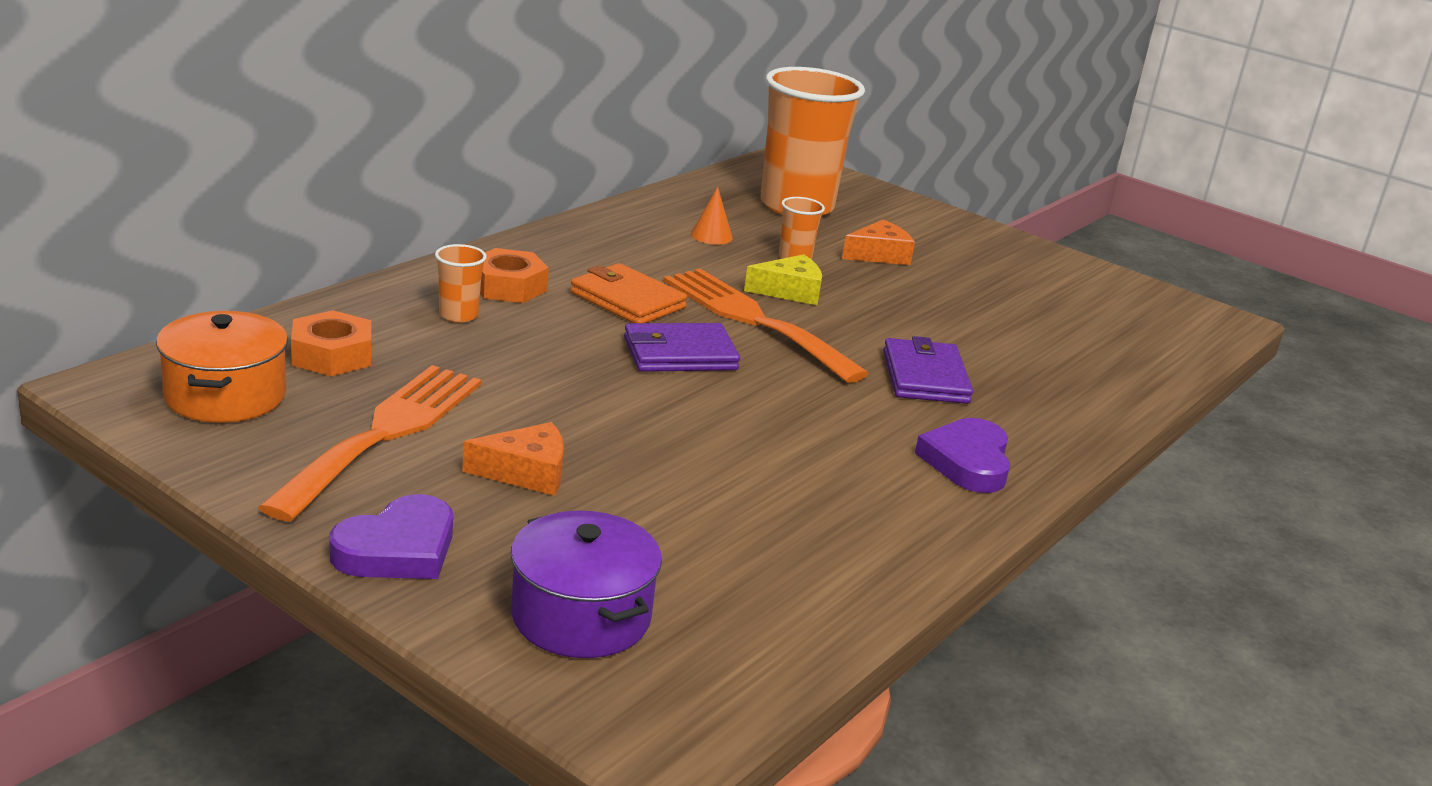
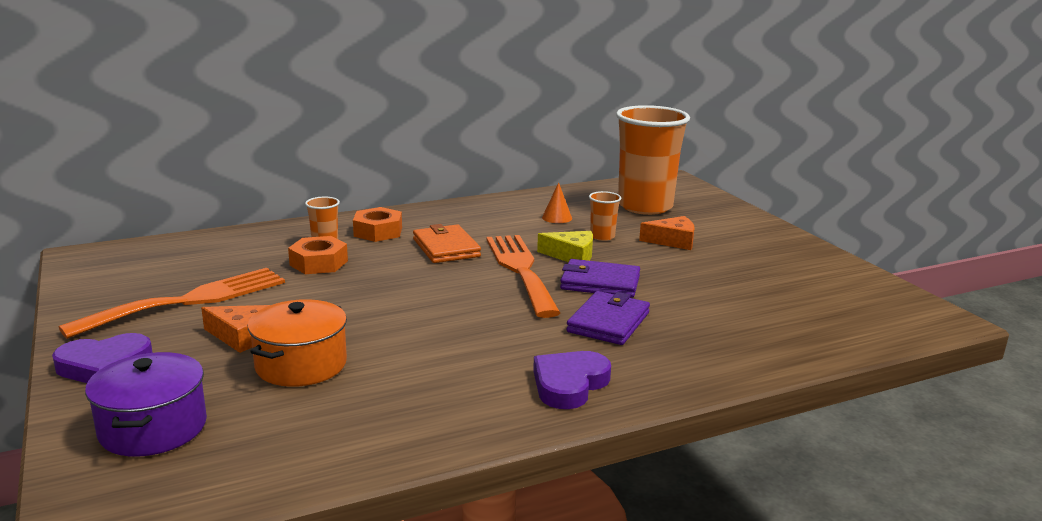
camera: 30 degrees right, 5 degrees down
(225, 396) = (133, 268): orange pot -> orange pot (301, 365)
(332, 355) = (220, 255): orange nut -> orange nut (319, 263)
(680, 354) = (439, 283): purple wallet -> purple wallet (600, 283)

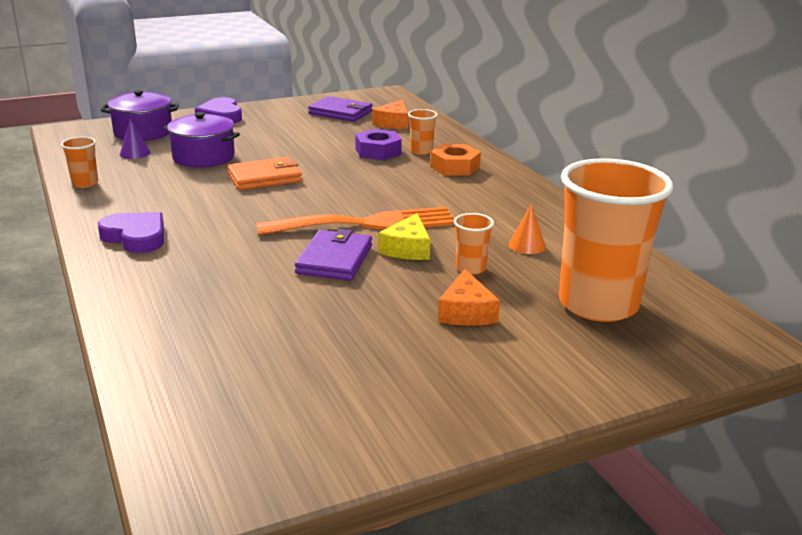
camera: 90 degrees right, 5 degrees up
(189, 301) = (308, 123): orange fork -> none
(241, 336) = (250, 140): orange cheese -> orange cheese (393, 123)
(262, 422) = (135, 153): none -> purple cone
(301, 365) = (203, 157): orange pot -> purple pot
(319, 263) = (378, 151): orange nut -> purple nut
(387, 449) = (85, 183): none -> orange cup
(446, 248) = (419, 193): orange wallet -> orange wallet (264, 178)
(608, 322) = (242, 258): purple wallet -> purple wallet (340, 112)

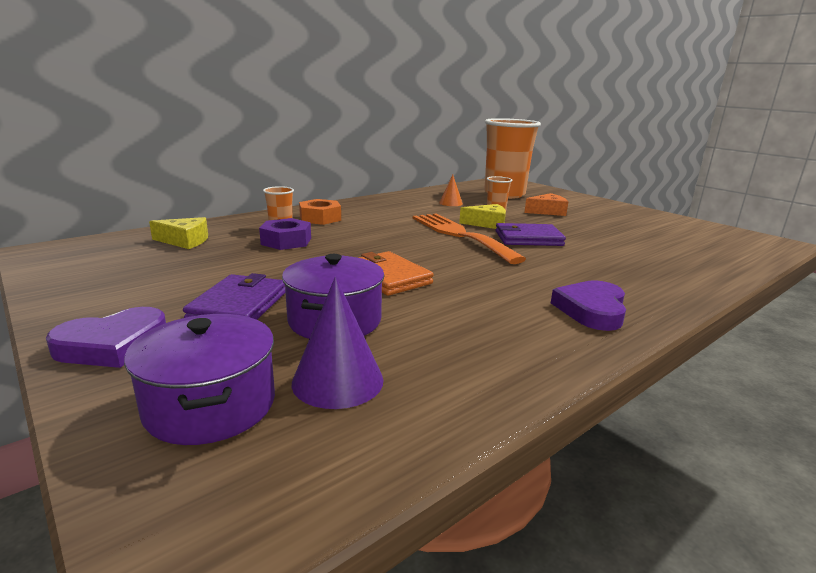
camera: 105 degrees left, 5 degrees down
(85, 183) = (493, 389): orange cup -> none
(135, 153) = (337, 381): purple cone -> purple cone, size x1.62
(340, 112) = (131, 266): purple wallet -> purple wallet (239, 305)
(393, 123) = (185, 241): orange cheese -> yellow cheese

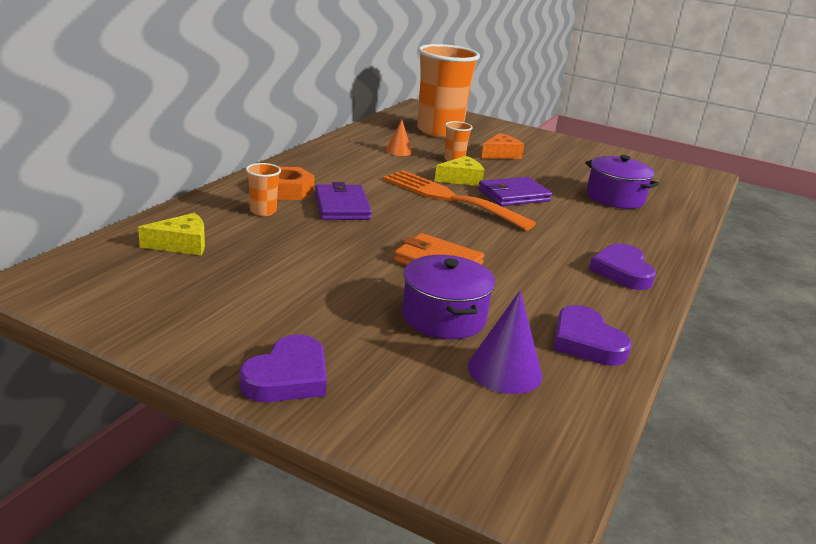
camera: 25 degrees left, 5 degrees up
(210, 405) = (438, 409): purple pot -> purple pot (615, 198)
(239, 305) = (344, 316): purple wallet -> purple wallet (342, 206)
(286, 241) = (292, 230): purple nut -> none
(473, 370) = (586, 342): none -> purple heart

